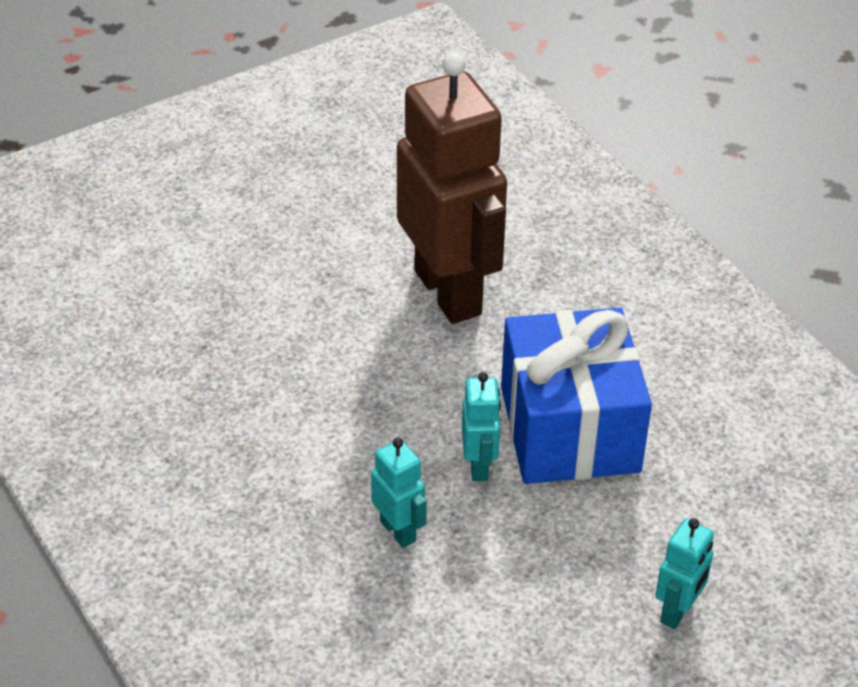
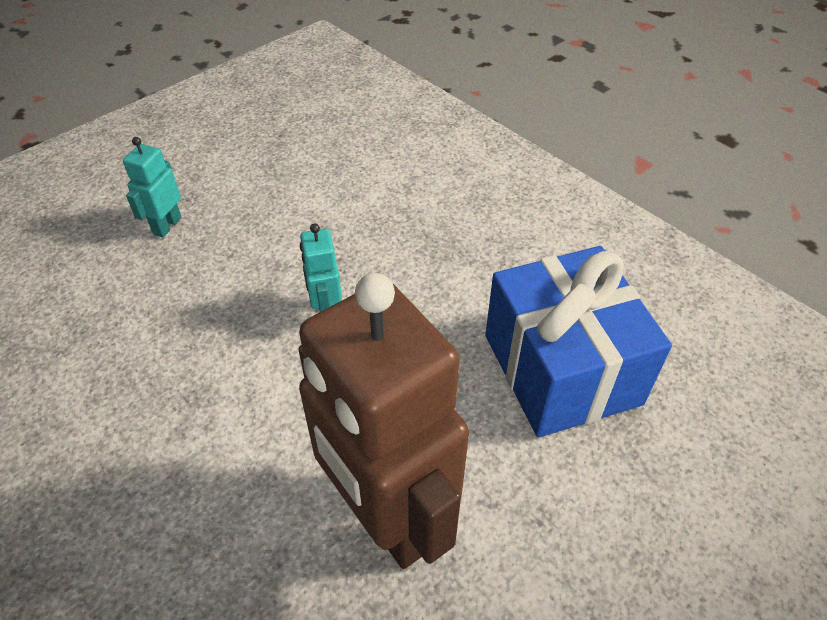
camera: 170 degrees right, 5 degrees up
(398, 531) = (384, 250): turquoise robot -> none
(569, 429) = (244, 360): blue gift -> blue gift (561, 369)

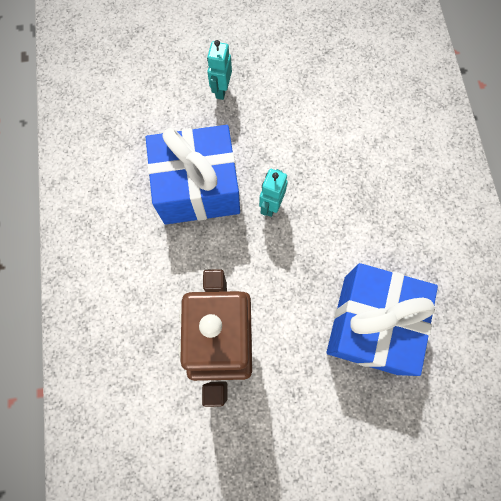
camera: 35 degrees right, 25 degrees up
(167, 226) = (221, 90): turquoise robot -> turquoise robot turned 45 degrees counterclockwise
(206, 345) = (198, 188): none -> blue gift

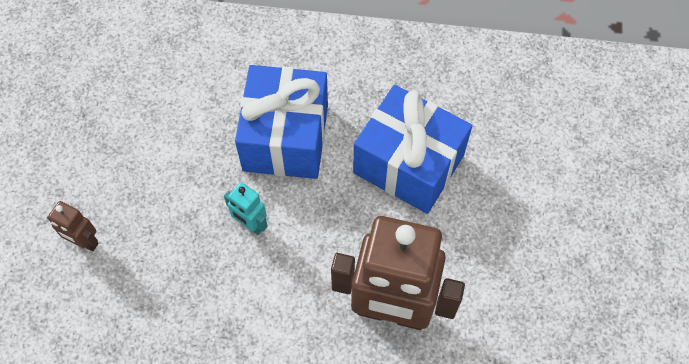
camera: 75 degrees left, 10 degrees down
(198, 188) = (202, 299): blue gift -> blue gift (285, 137)
(221, 90) = (84, 242): turquoise robot -> brown robot

